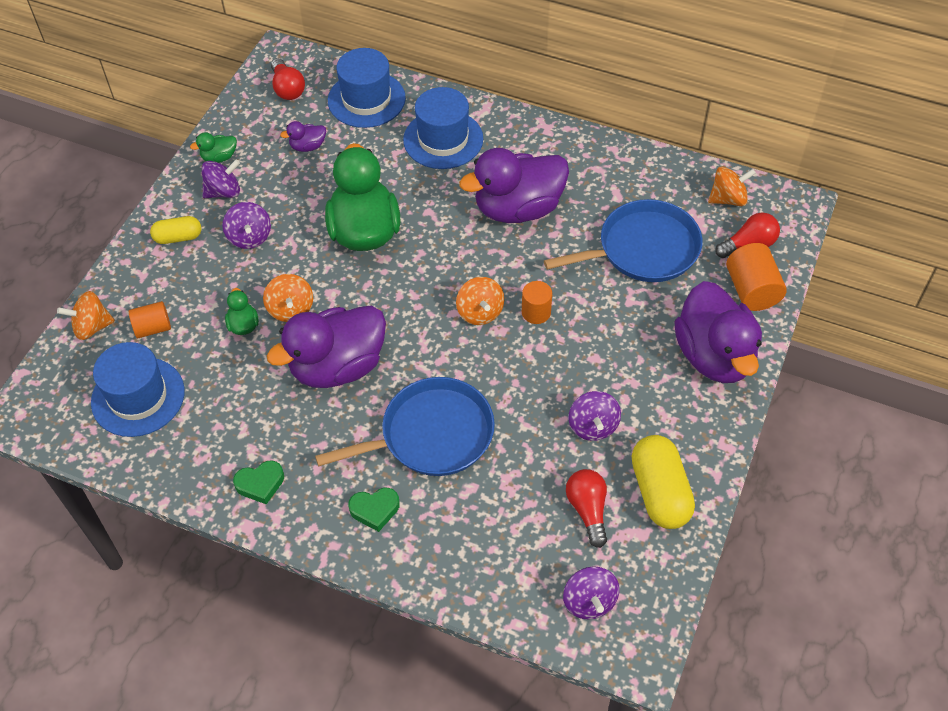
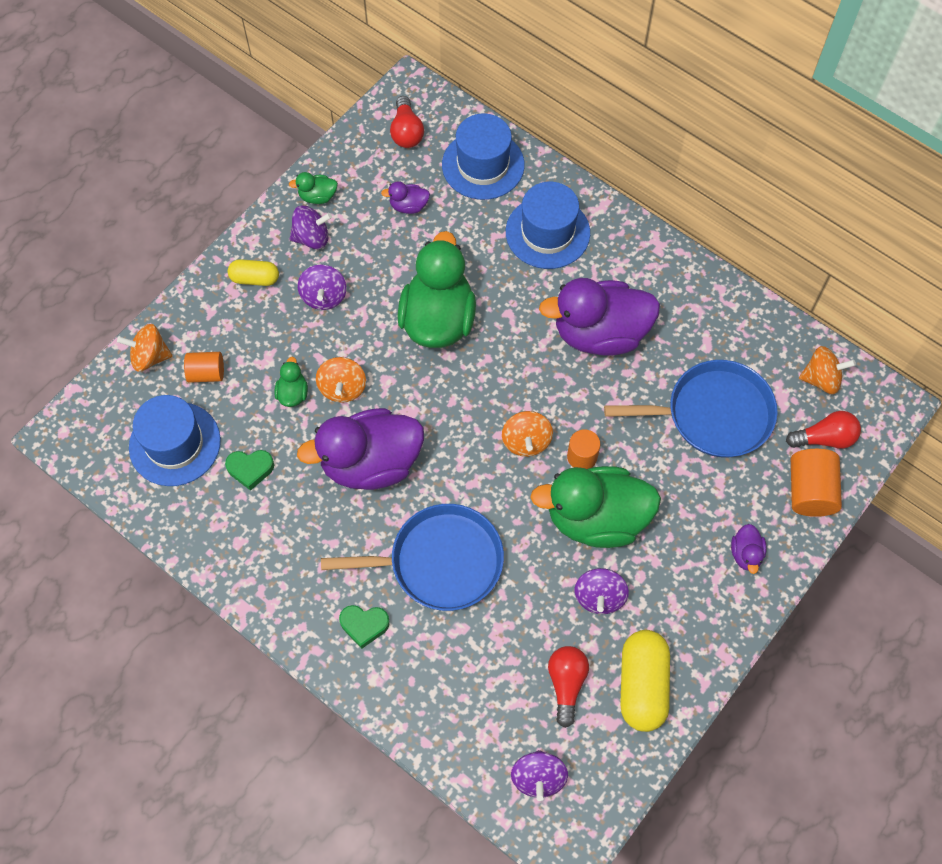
camera: 15 degrees right, 10 degrees up
(260, 484) = (265, 568): green heart -> green heart (250, 469)
(567, 360) = (596, 518): none -> green duck
(714, 356) = (746, 554): purple duck -> purple duck, size x0.42

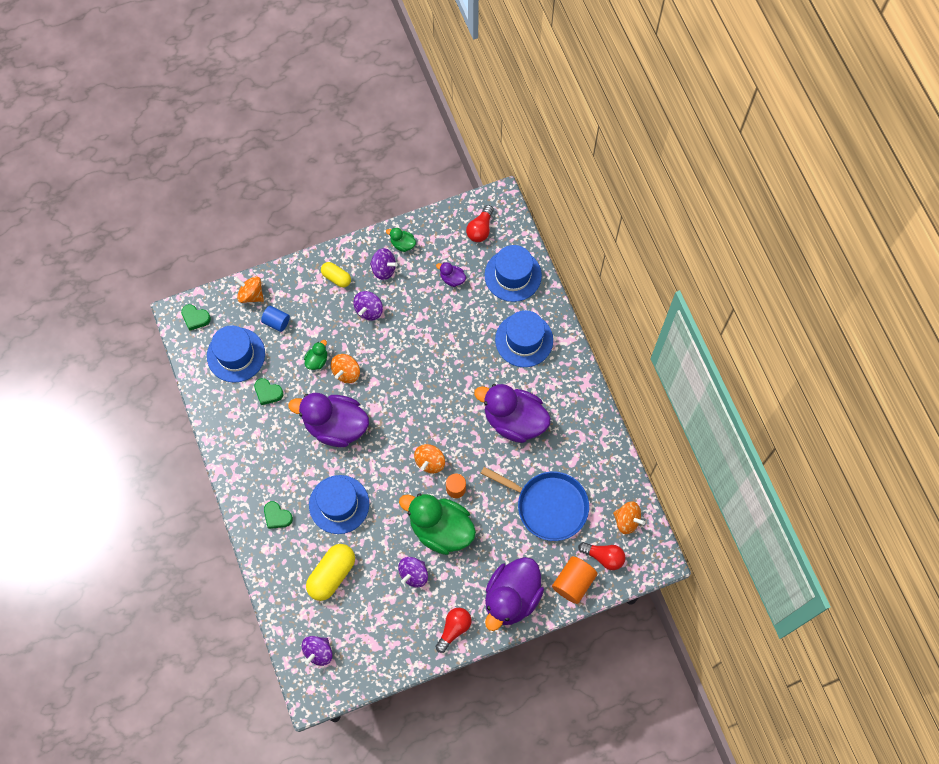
camera: 30 degrees right, 5 degrees up
(88, 426) = (195, 318): none -> green heart
(206, 373) = (276, 322): orange cylinder -> blue cylinder
(438, 319) = (425, 360): green duck -> none
(440, 562) = (339, 504): blue pan -> blue hat
(566, 684) = (365, 611): red light bulb -> red light bulb (454, 629)
(642, 685) = (405, 636): yellow capsule -> yellow capsule (332, 574)
(746, 554) = (512, 597): purple duck -> purple duck, size x2.38

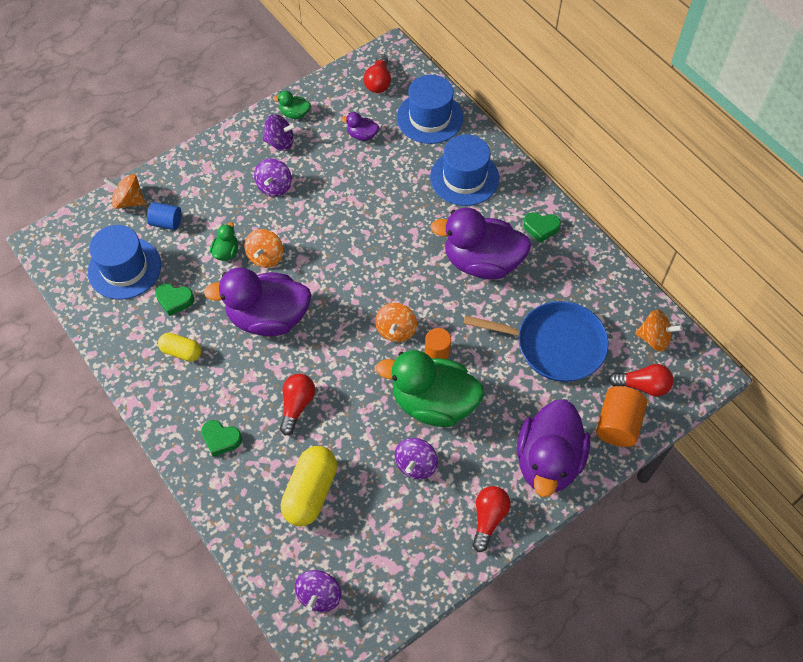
camera: 15 degrees left, 10 degrees down
(195, 318) = (65, 240): green heart -> green heart (541, 228)
(336, 277) = (227, 162): yellow capsule -> yellow capsule (181, 352)
(339, 504) = (297, 405): blue hat -> red light bulb

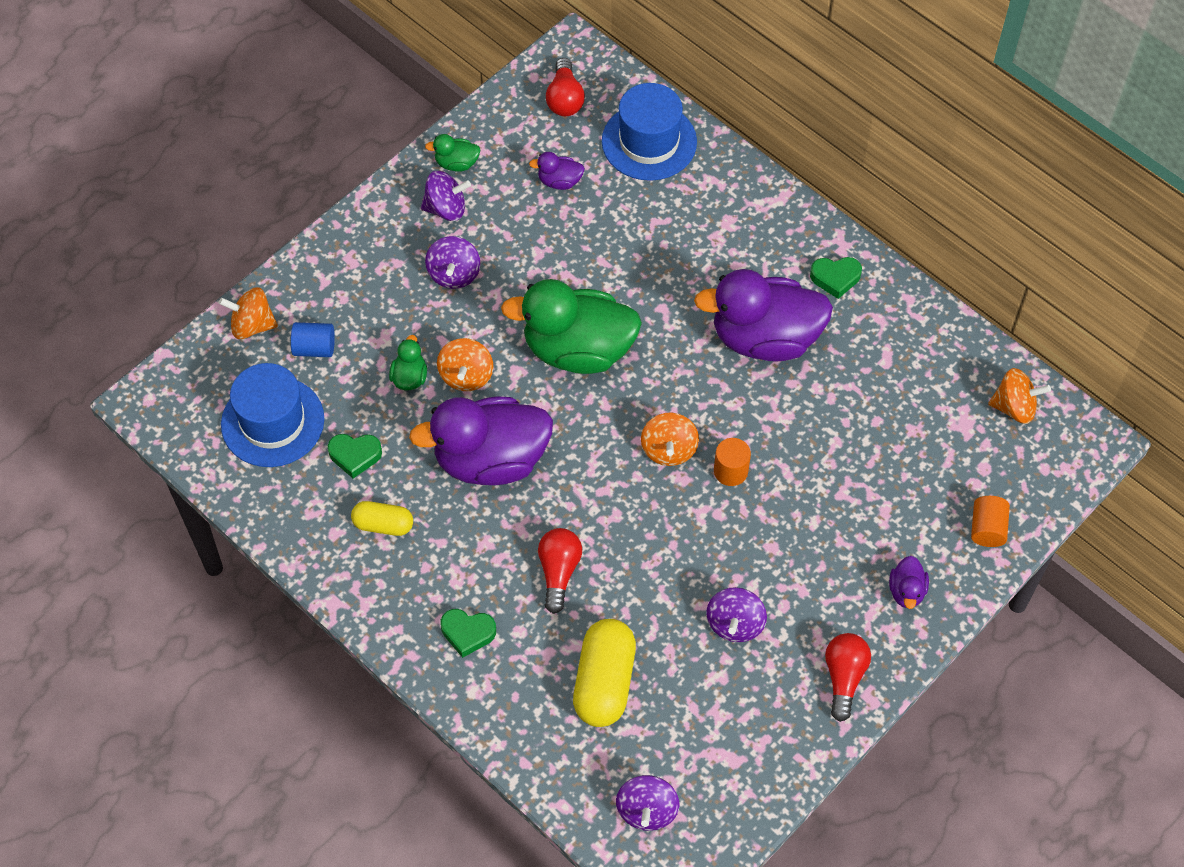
camera: 10 degrees left, 0 degrees up
(433, 403) = (740, 539): green duck -> green duck (578, 350)
(464, 178) = (716, 222): blue hat -> none
(548, 461) = (906, 591): purple duck -> purple duck, size x0.42
(555, 345) = (885, 436): blue pan -> none
(617, 424) = (987, 529): orange cylinder -> orange cylinder, size x0.65
(642, 385) = (1010, 472): red light bulb -> none

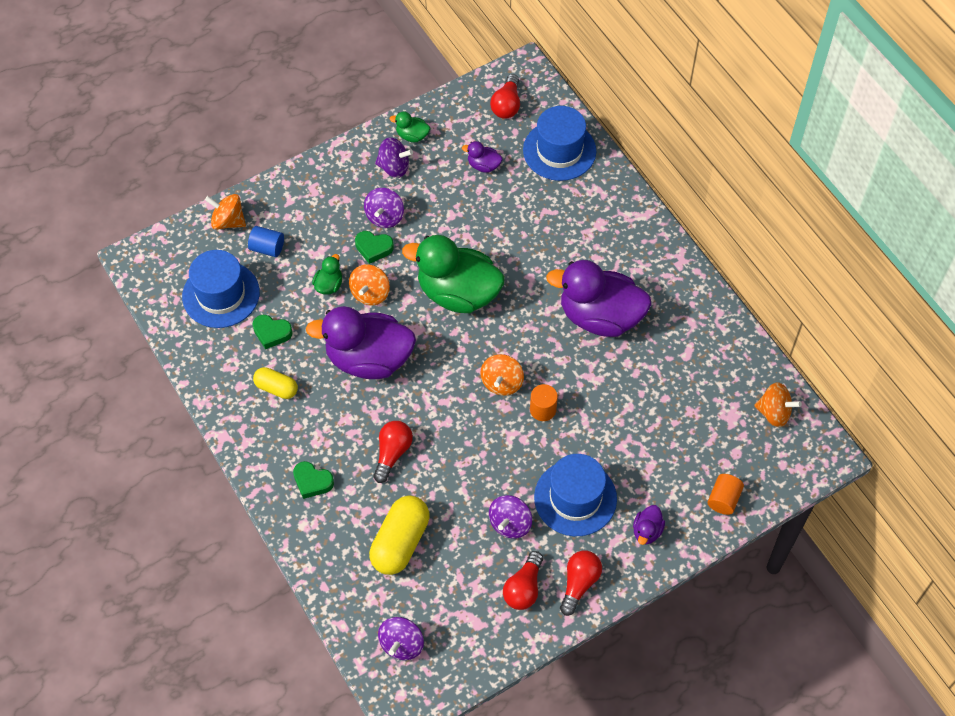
camera: 15 degrees right, 0 degrees up
(777, 700) = (524, 588): none -> red light bulb
(805, 572) = (575, 498): none -> blue hat
(835, 278) = (667, 284): green heart -> green heart (373, 248)

